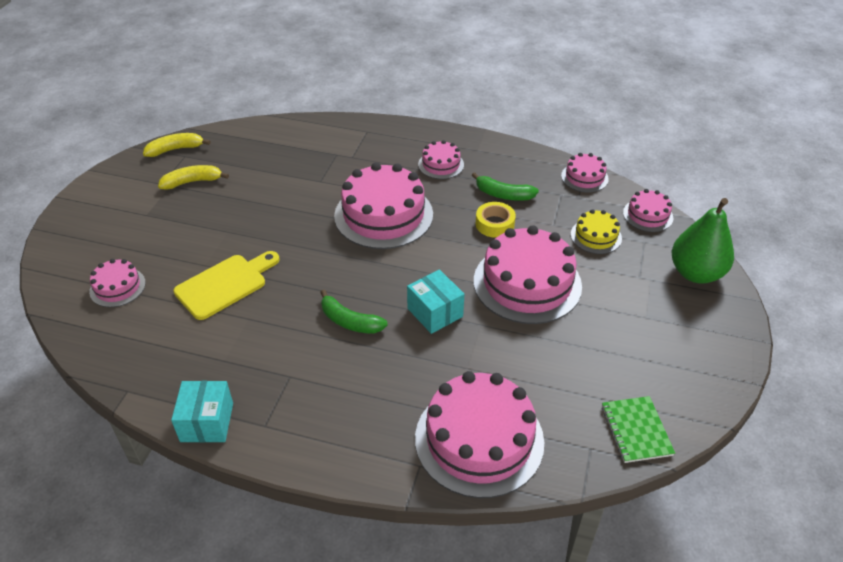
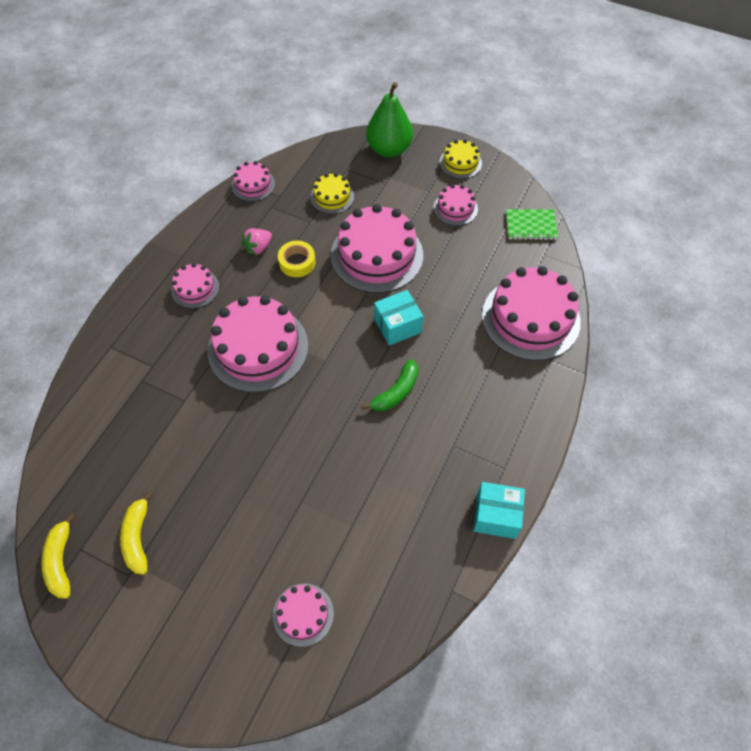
camera: 80 degrees left, 15 degrees up
(225, 284) = (324, 500): yellow cutting board -> none
(503, 195) = (258, 248): green banana -> pink strawberry
(648, 215) = (316, 157): pink cake -> pink cake (455, 208)
(712, 344) = (460, 163): none -> yellow cake

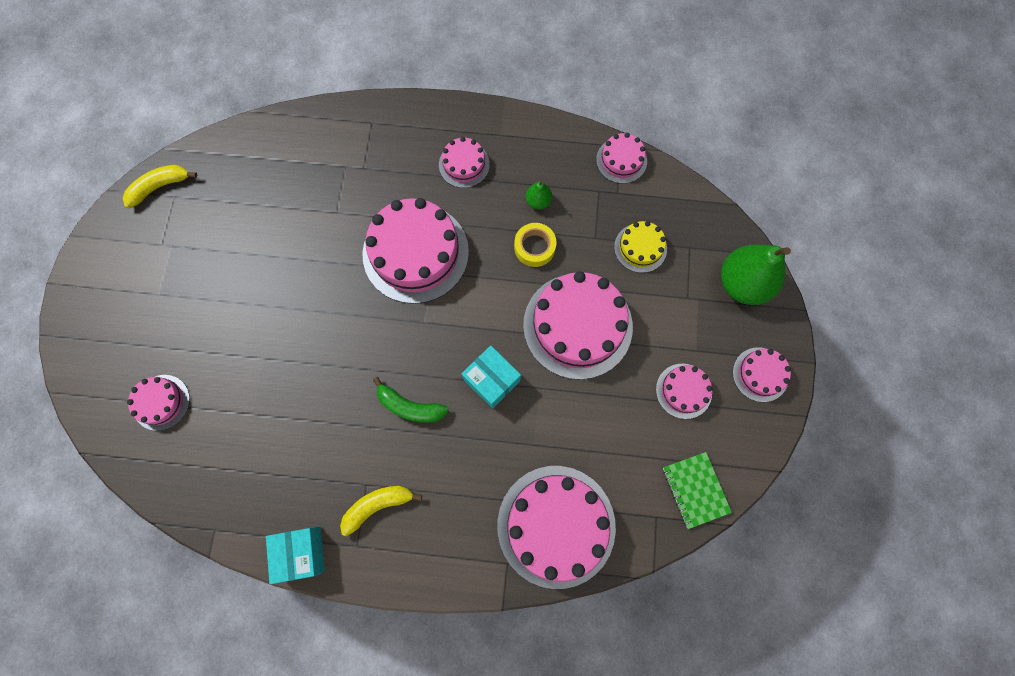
camera: 70 degrees right, 15 degrees up
(138, 538) = (194, 236): yellow banana -> yellow banana (377, 505)
(258, 248) = (538, 201): pink strawberry -> green pear
(460, 163) = (760, 374): yellow cake -> pink cake

